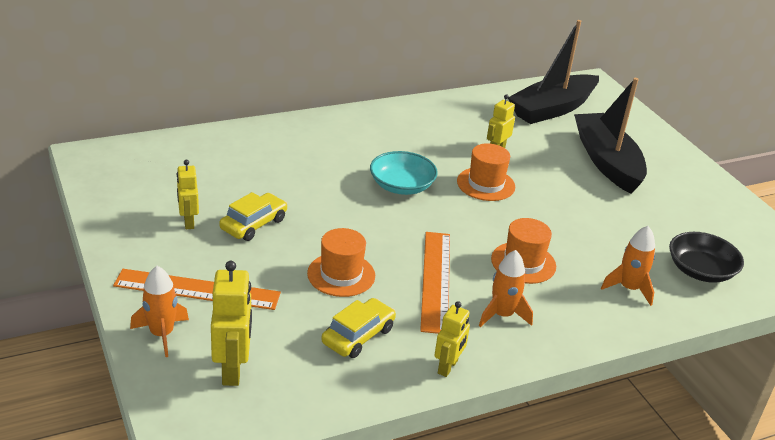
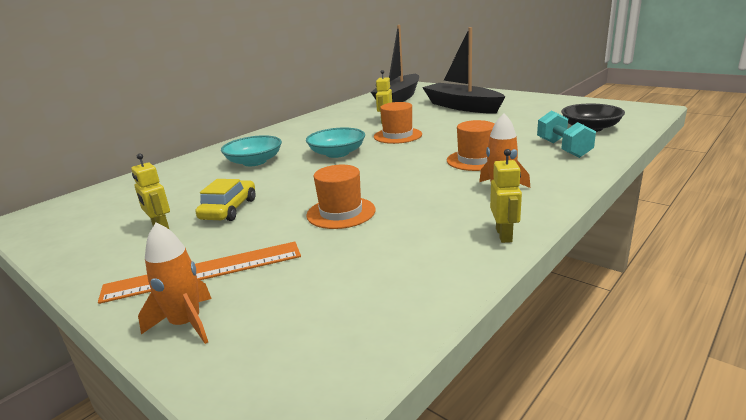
camera: 20 degrees left, 10 degrees down
(232, 369) = (297, 321): yellow robot -> none
(315, 162) = (254, 162): none -> turquoise bowl
(358, 336) = (400, 245): yellow car -> none
(436, 280) = (424, 189): orange ruler -> none
(629, 288) = (563, 149): orange rocket -> turquoise dumbbell

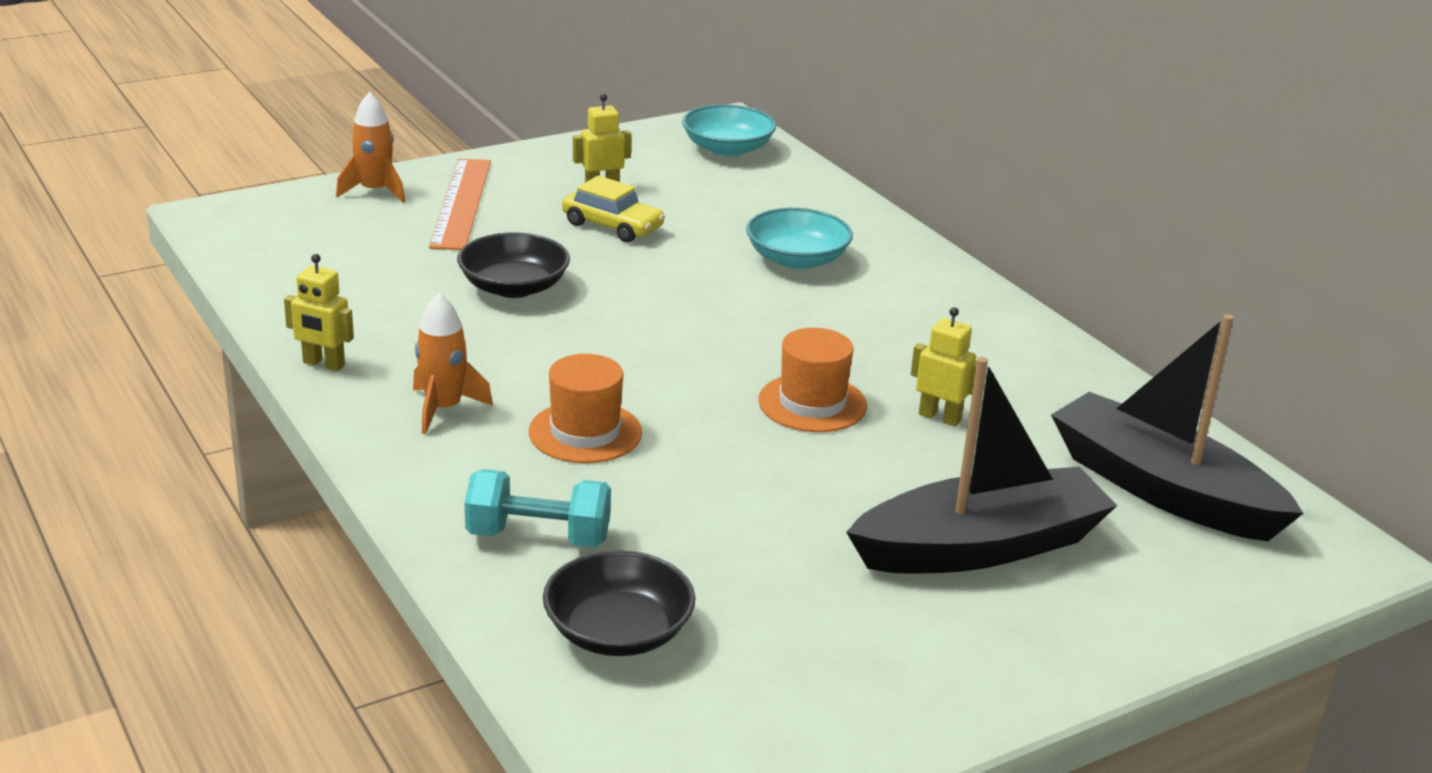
camera: 105 degrees right, 5 degrees up
(337, 153) = (765, 328): turquoise bowl -> turquoise bowl (727, 149)
(341, 212) = (514, 287): orange hat -> black bowl

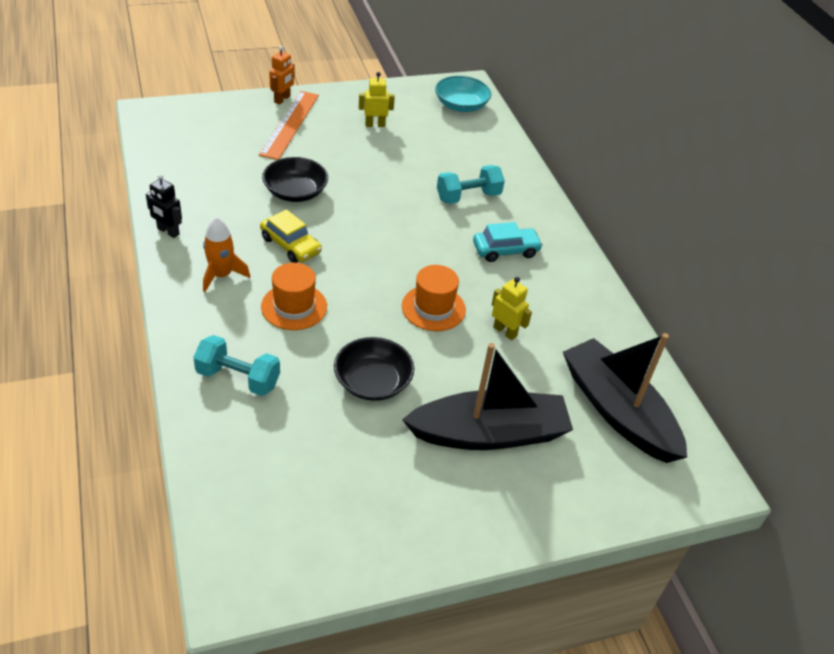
camera: 10 degrees right, 15 degrees up
(323, 364) = (168, 231): yellow robot -> black robot
(375, 191) = (244, 108): orange rocket -> none
(433, 173) = (282, 99): none -> orange robot
(612, 226) = (370, 155): yellow car -> yellow car (290, 245)
(618, 632) = (256, 455): black bowl -> black bowl (373, 382)
(797, 259) = (468, 197): turquoise bowl -> turquoise dumbbell
(889, 317) = (505, 250): none -> turquoise car

